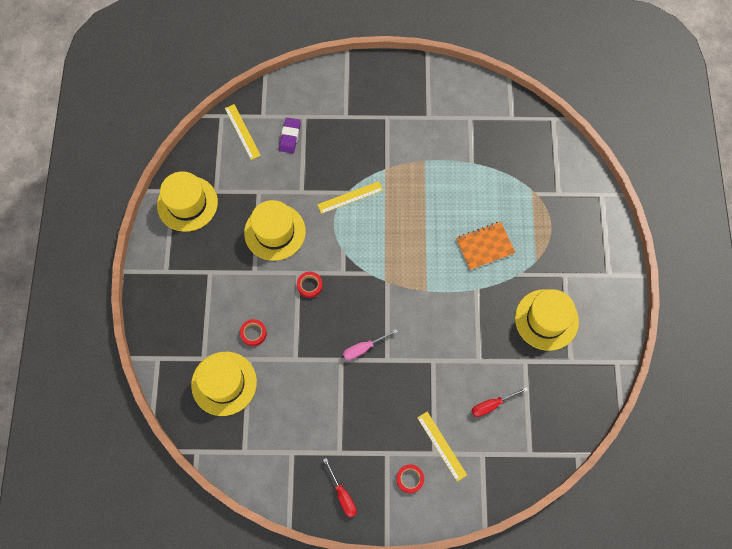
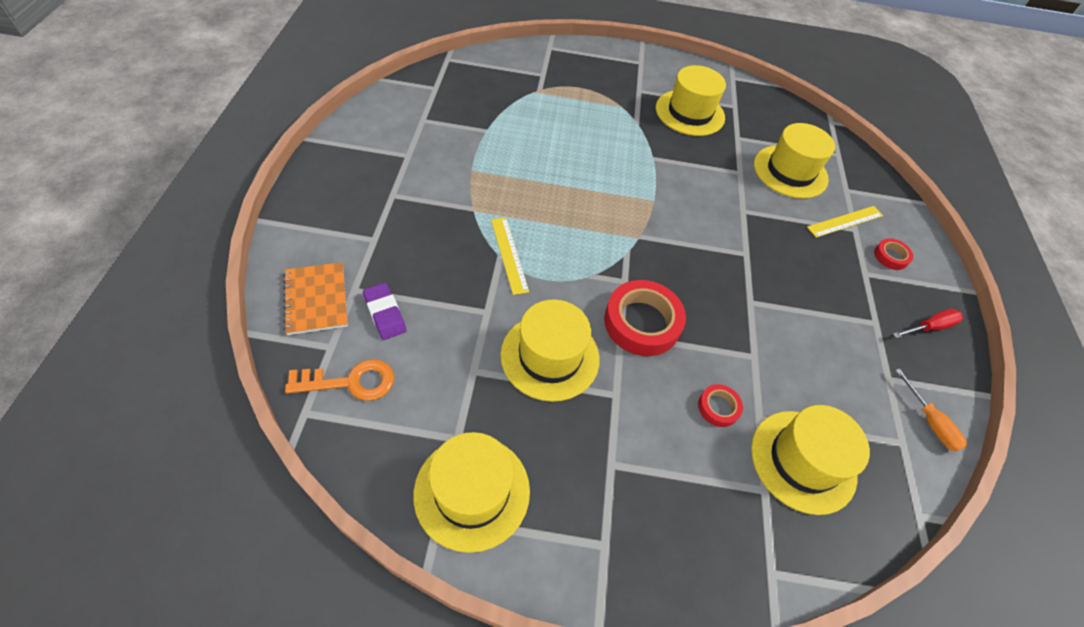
camera: 90 degrees left, 15 degrees down
(242, 131) = (350, 382): yellow ruler -> orange key
(261, 474) = (930, 422): none -> orange screwdriver
(290, 137) = (385, 313): purple eraser -> purple eraser turned 45 degrees clockwise
(309, 285) = (642, 322): red tape -> red tape, size x2.01
(363, 348) = (733, 275): pink screwdriver -> none
(484, 246) = (599, 141): orange notebook -> orange notebook (316, 299)
(492, 405) = (790, 171): red screwdriver -> yellow hat

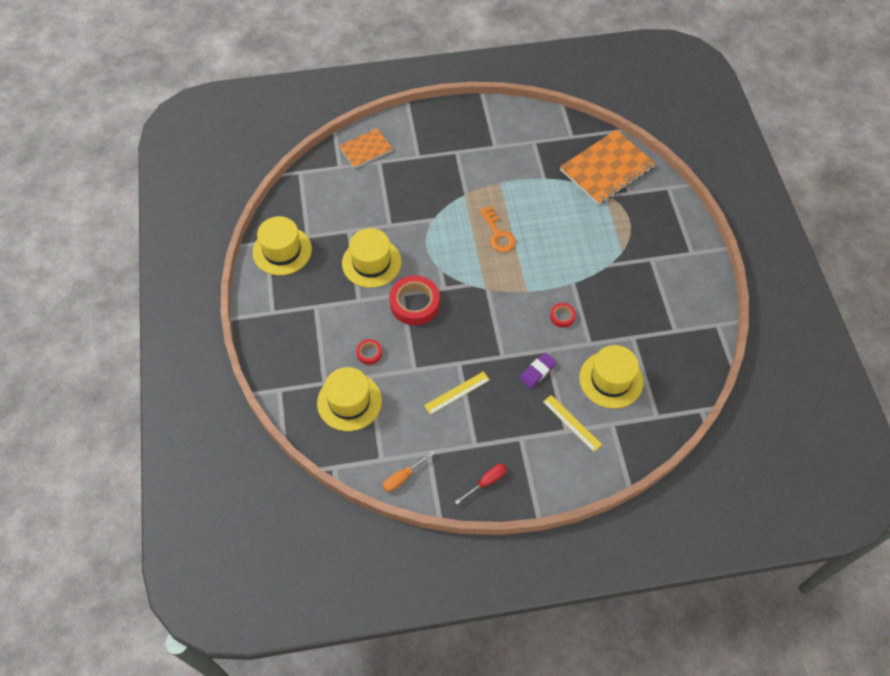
camera: 80 degrees right, 5 degrees up
(350, 382) = (323, 182): orange key -> orange key (498, 234)
(385, 313) = (369, 180): purple eraser -> purple eraser (537, 372)
(500, 78) = (607, 169): none -> orange notebook
(509, 254) = (437, 223): yellow ruler -> yellow ruler (457, 393)
(690, 113) = (644, 299): yellow hat -> none
(891, 256) = (548, 457): red tape -> red tape (562, 316)
(929, 327) = (486, 482): red screwdriver -> red screwdriver turned 90 degrees counterclockwise

